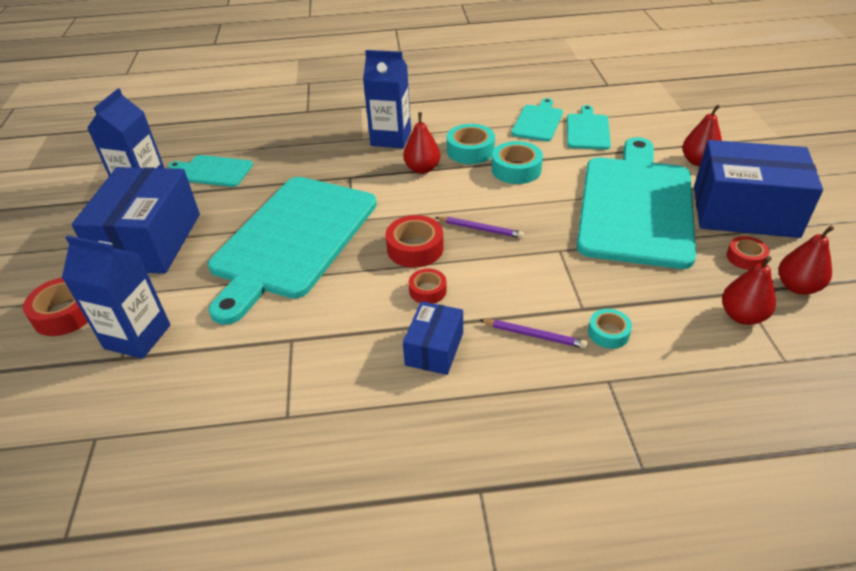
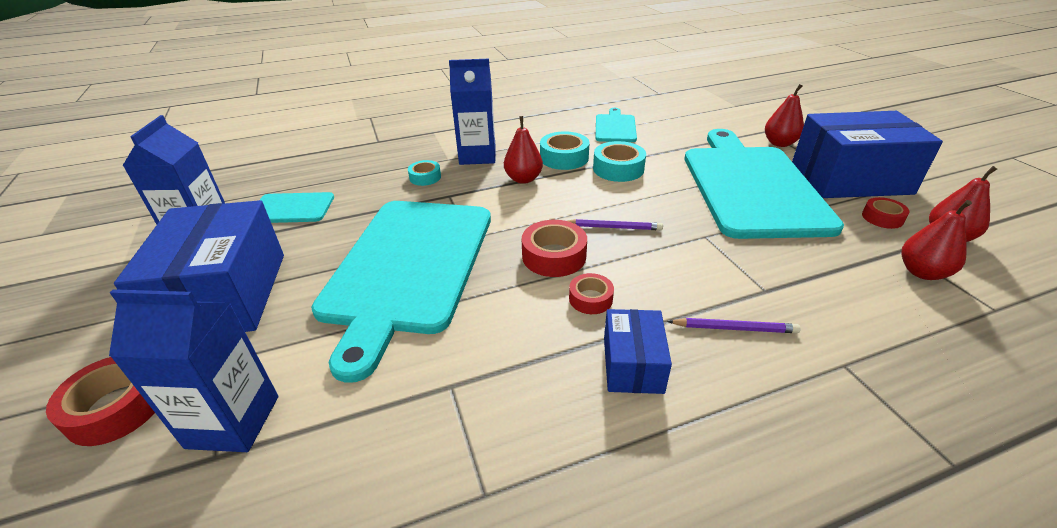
camera: 15 degrees left, 5 degrees down
(588, 130) = (665, 129): turquoise cutting board -> none
(608, 333) = (809, 312): turquoise tape -> turquoise tape (425, 177)

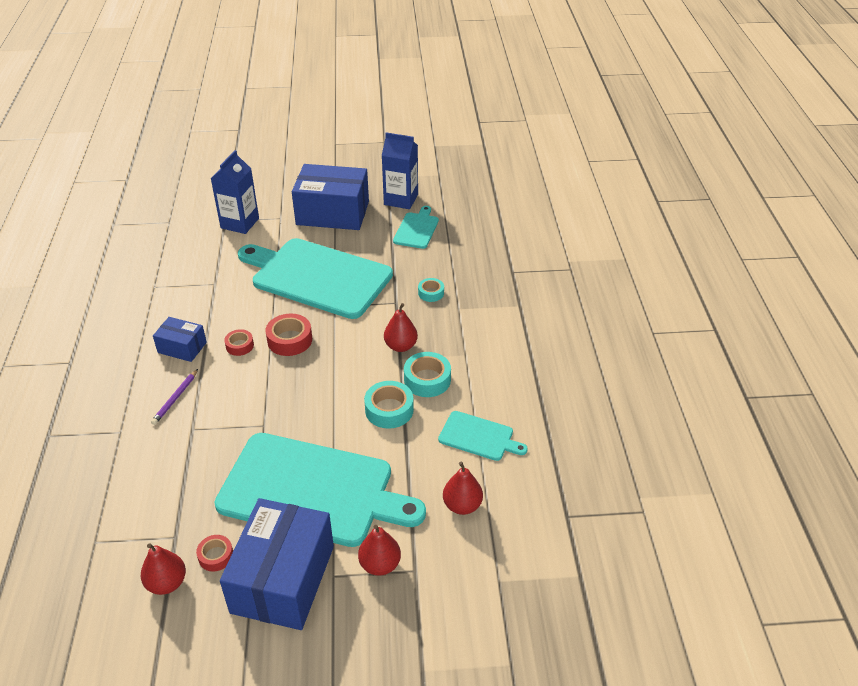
camera: 105 degrees right, 5 degrees up
(116, 407) = (270, 193): red tape -> none
(477, 156) = (456, 326): blue carton -> none
(613, 227) = (304, 379): purple pencil -> none
(922, 272) = (148, 529): red pear -> red pear (462, 505)

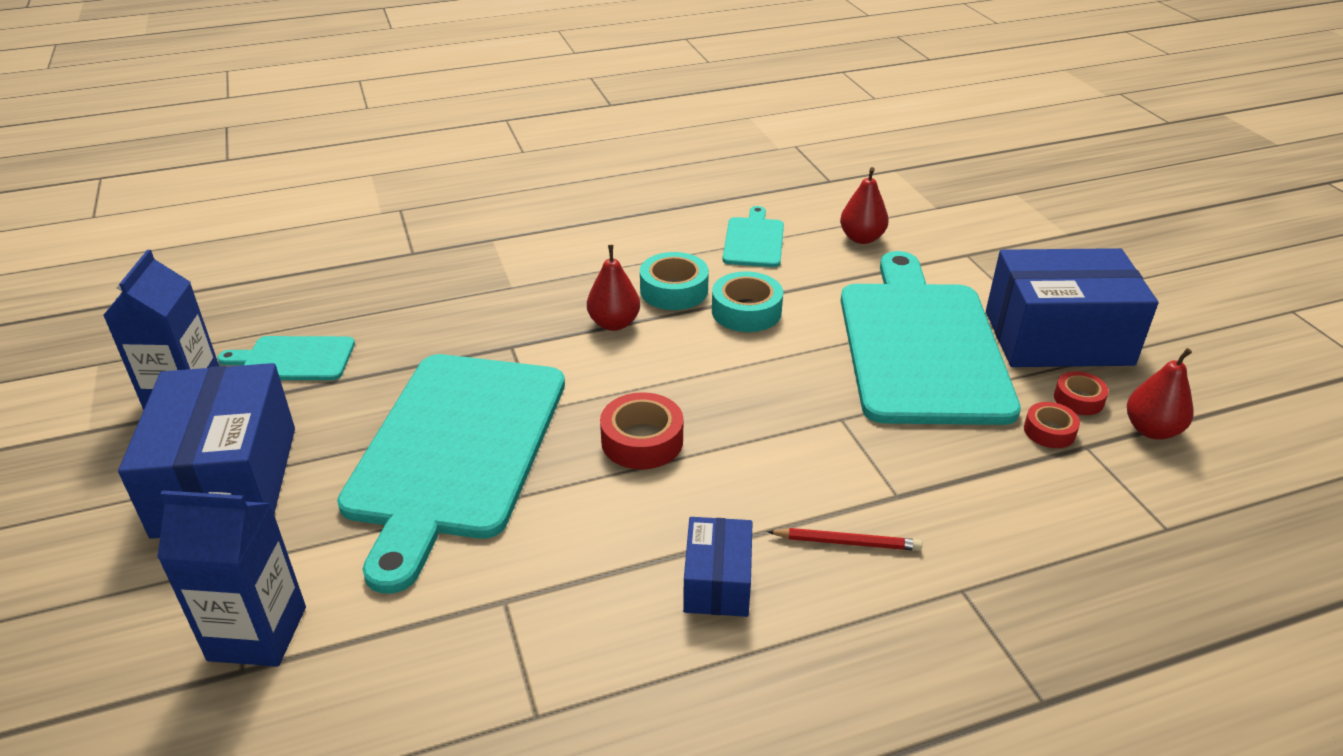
camera: 105 degrees left, 5 degrees down
(175, 398) = (847, 542): purple pencil -> red pencil
(239, 346) = (680, 500): red tape -> red tape (1049, 431)
(380, 564) = (980, 276): red pear -> none
(431, 293) = (479, 316): turquoise tape -> none

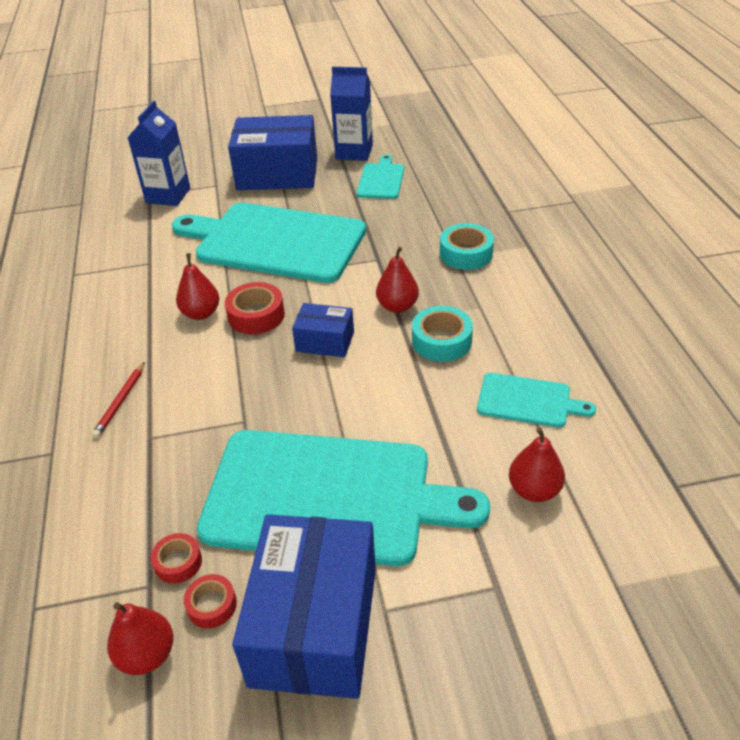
camera: 100 degrees right, 5 degrees up
(643, 499) = (201, 313): none -> red pear
(717, 582) = (119, 340): blue box -> blue box (325, 341)
(746, 311) = (403, 382): turquoise tape -> turquoise tape (466, 254)

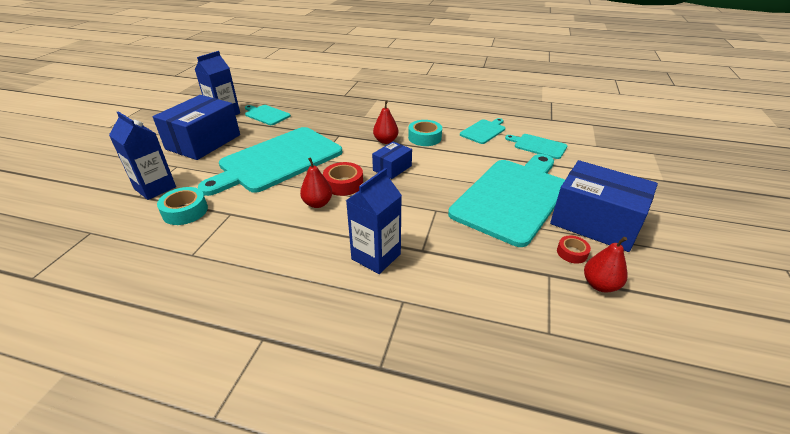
camera: 65 degrees left, 5 degrees down
(120, 402) = (376, 256): red pencil -> blue carton
(178, 562) = (536, 259): red tape -> none
(466, 254) = (364, 113): turquoise tape -> turquoise tape (185, 211)
(534, 490) = (538, 146): red pear -> turquoise cutting board

